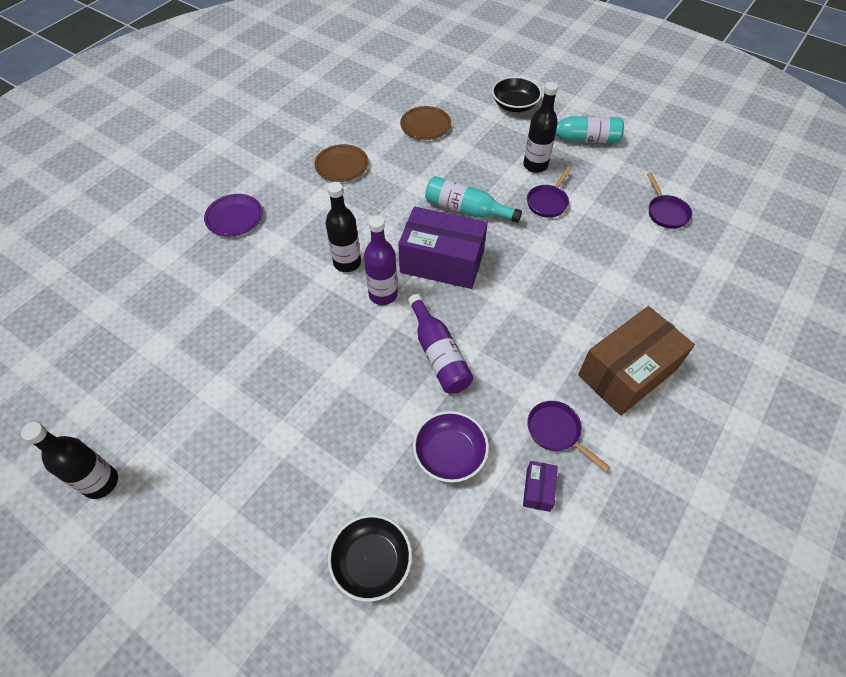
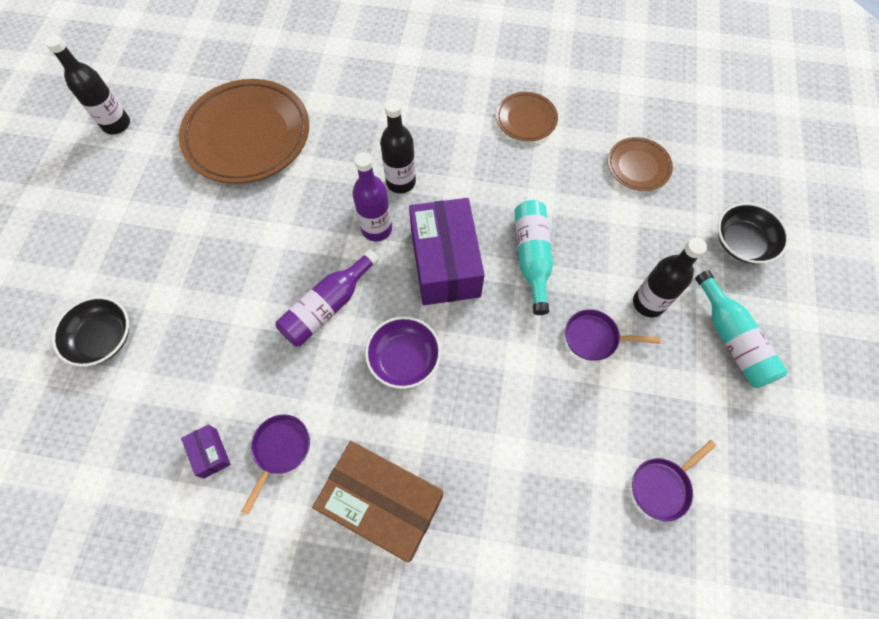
camera: 65 degrees right, 10 degrees up
(213, 360) = (247, 136): none -> brown plate
(234, 218) = (408, 70): purple plate -> none
(449, 454) = (222, 359): purple bowl -> purple bowl (404, 358)
(538, 490) = (210, 453): purple box -> purple box turned 75 degrees clockwise

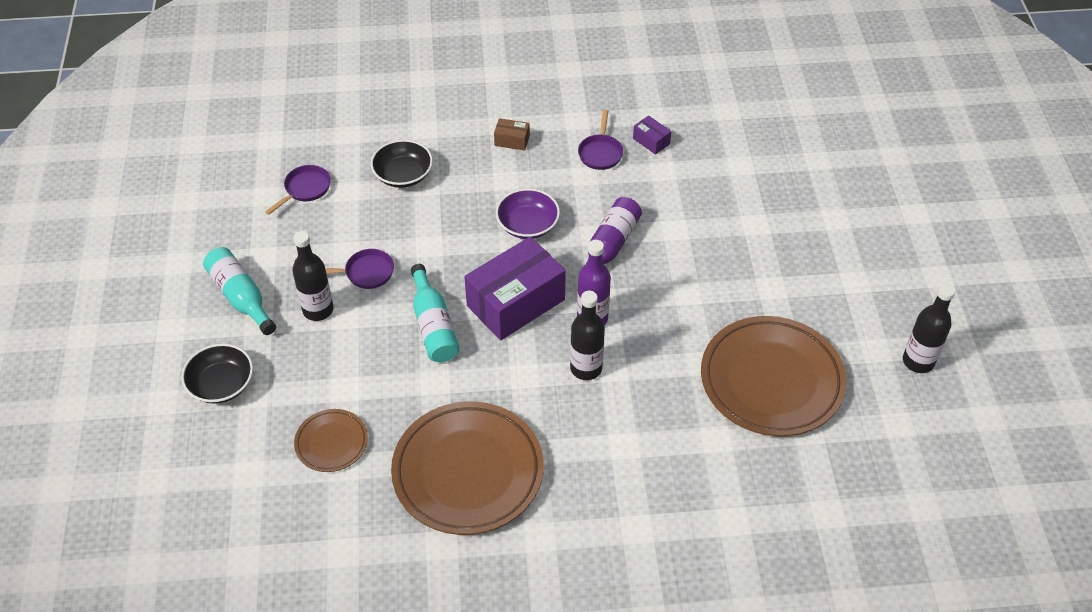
camera: 165 degrees right, 15 degrees down
(103, 338) = (783, 188): black bowl -> black bowl (403, 175)
(383, 503) = (512, 140): brown box -> brown box, size x0.42
(445, 263) = (516, 303): purple box -> purple box turned 75 degrees clockwise
(526, 119) = (468, 472): brown plate -> brown plate, size x2.04

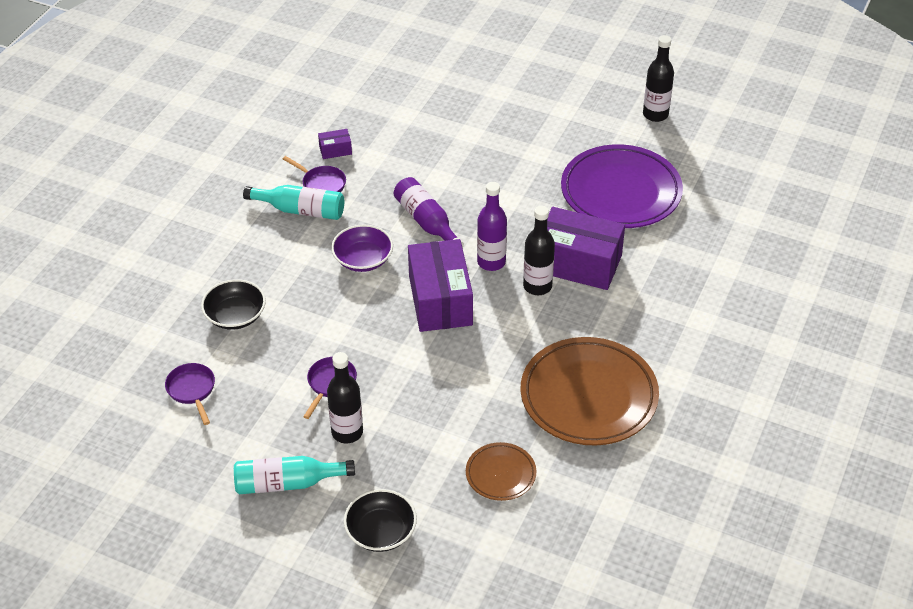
camera: 60 degrees left, 5 degrees down
(433, 325) = (424, 361): turquoise bottle -> turquoise bottle (300, 210)
(512, 140) = (259, 230): brown box -> none
(641, 388) = (578, 263): none -> purple box
(771, 381) = (620, 192): brown plate -> purple plate

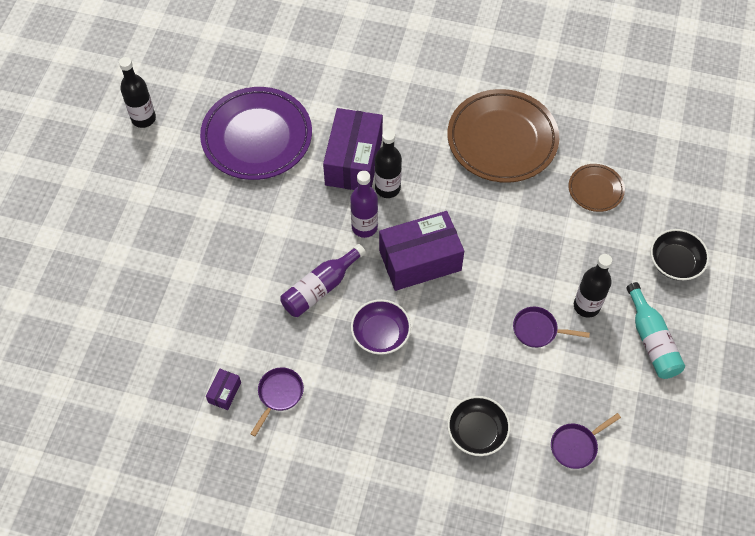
camera: 100 degrees left, 15 degrees up
(300, 210) = (321, 406): turquoise bottle -> none
(335, 150) = (224, 392): purple box -> purple box turned 45 degrees clockwise

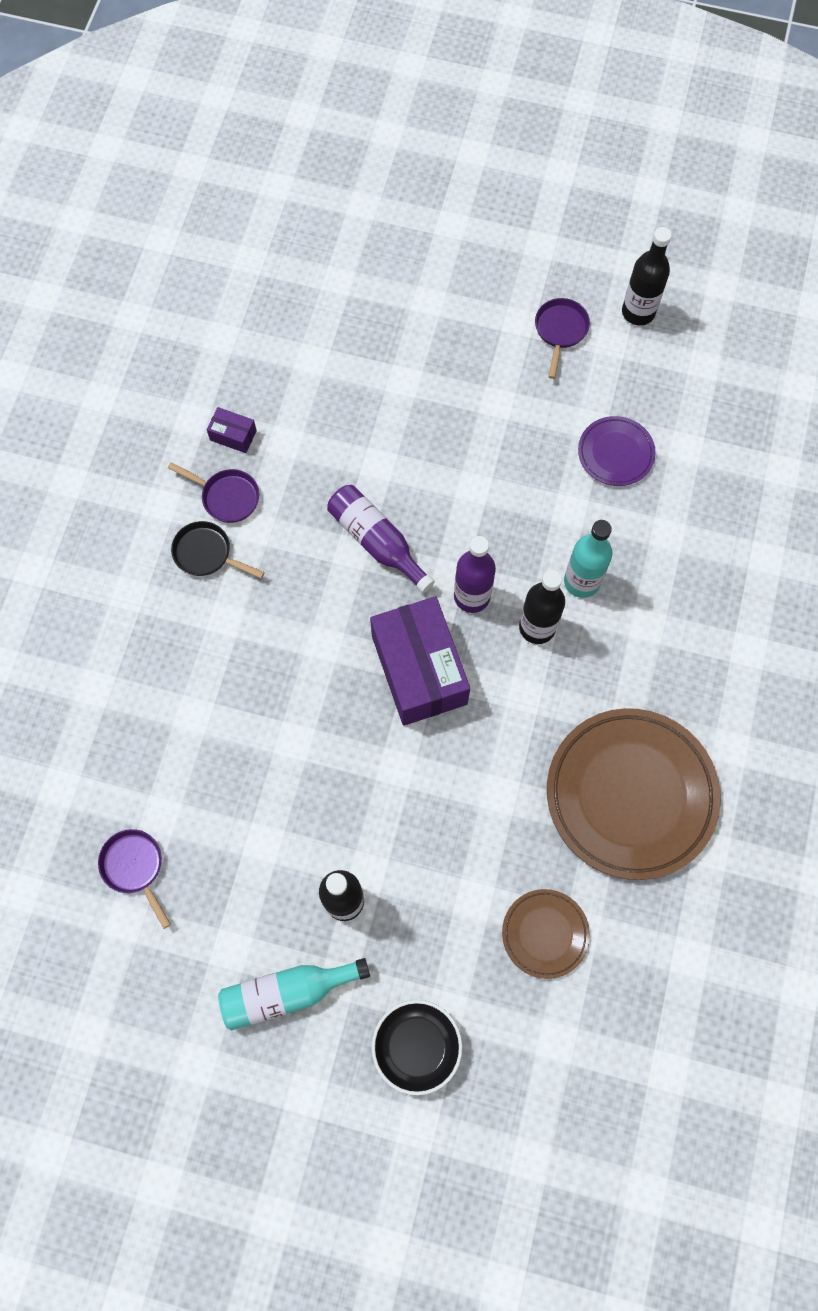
camera: 90 degrees right, 10 degrees up
(257, 137) = (615, 453): purple plate -> purple plate, size x0.49
(327, 408) = (206, 554): none -> black pan
(354, 161) = (581, 581): purple box -> turquoise bottle
(380, 334) = (307, 617): purple bowl -> none
(477, 432) = (163, 737): black bowl -> none
(538, 330) = (307, 828): purple pan -> purple pan (560, 331)

